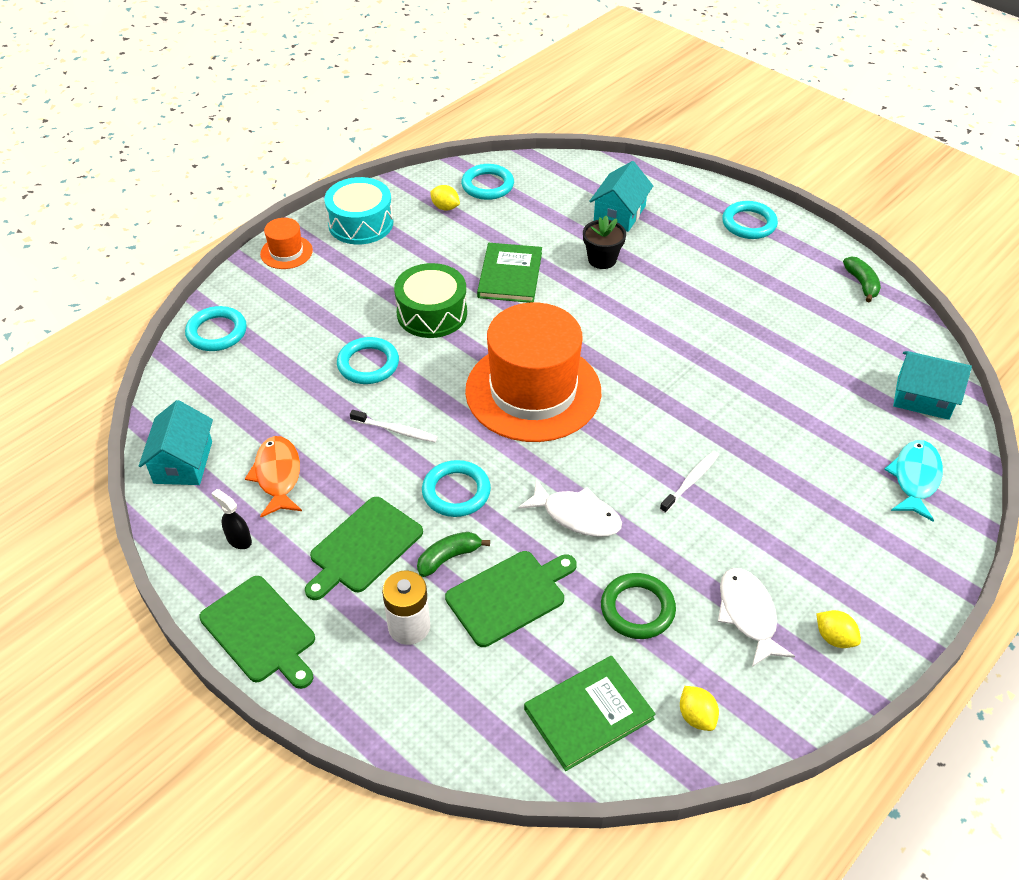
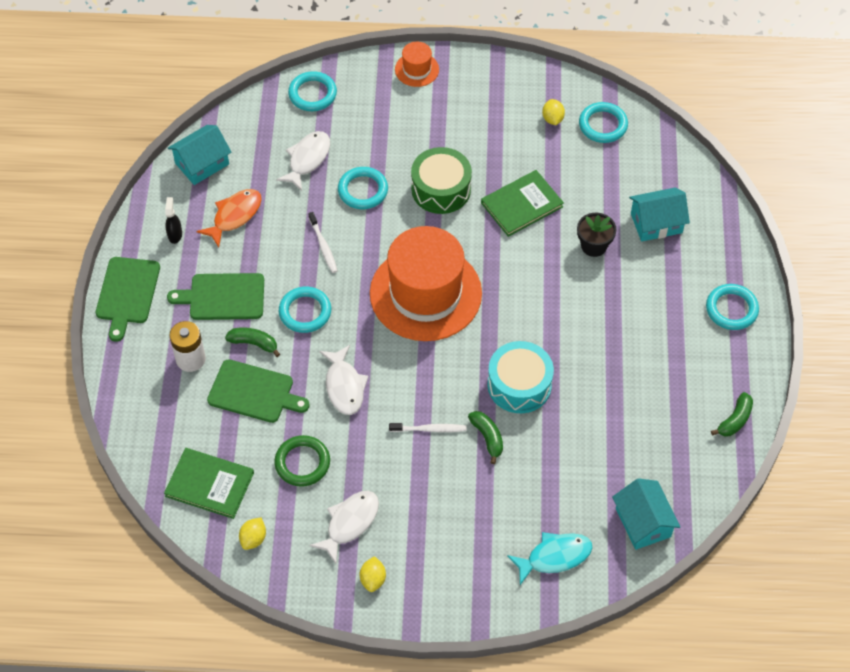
camera: 50 degrees right, 10 degrees up
(284, 381) = (307, 159): none -> white fish
(361, 223) = (486, 86): turquoise drum -> turquoise drum (519, 385)
(739, 445) = (487, 438): none -> green banana

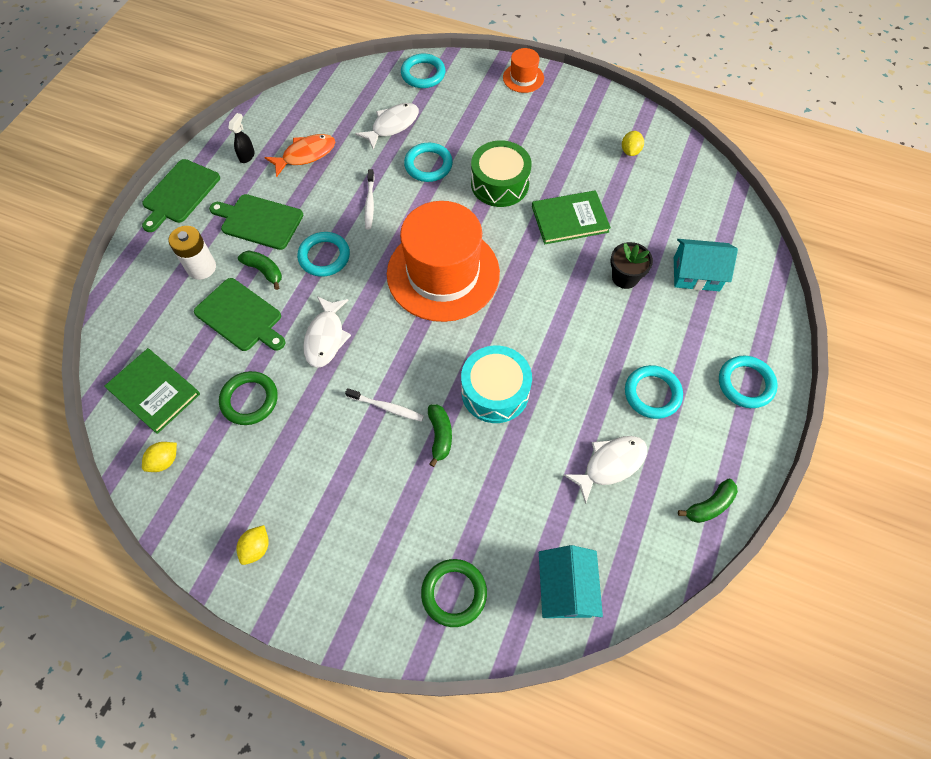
camera: 20 degrees right, 5 degrees up
(202, 164) = (301, 104): turquoise house -> none
(349, 523) = (263, 478): white fish -> white fish (610, 464)
(554, 557) = (454, 593): turquoise fish -> green ring
(603, 125) = (676, 169): turquoise ring -> turquoise ring (652, 394)

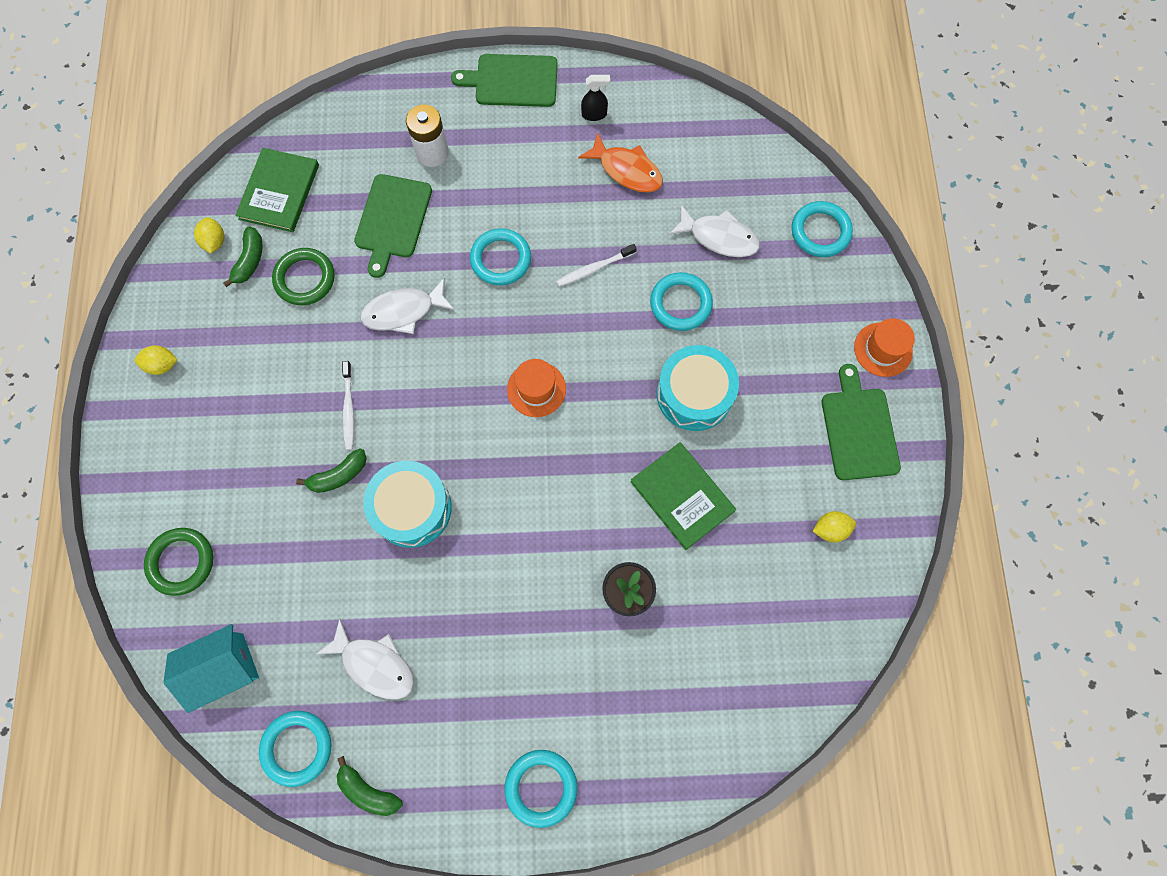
camera: 65 degrees right, 10 degrees up
(164, 461) = (214, 242): yellow lemon -> yellow lemon turned 60 degrees clockwise
(259, 221) = (515, 173): green cutting board -> green cutting board (859, 429)
(264, 271) = (455, 212): green banana -> green banana (250, 261)
(443, 273) = (536, 389): orange hat -> orange hat, size x0.43
(500, 184) = (694, 394): green drum -> turquoise drum
(652, 394) = (481, 680): turquoise ring -> turquoise ring (297, 747)
(696, 274) = (673, 678): turquoise house -> none

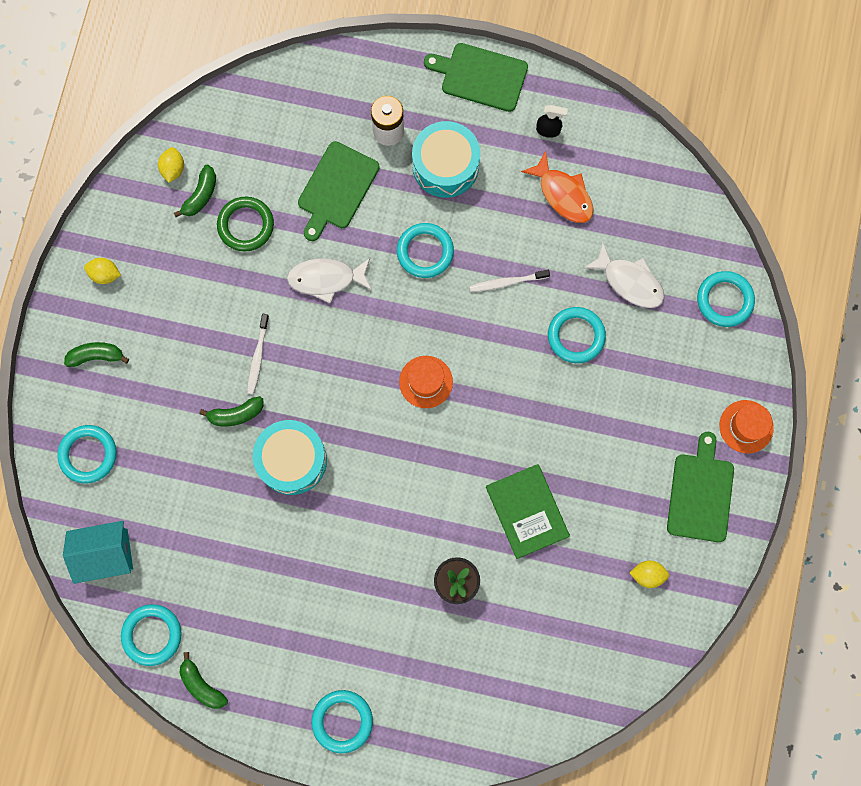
camera: 15 degrees right, 5 degrees up
(170, 453) = (96, 356): none -> green banana
(181, 562) = (88, 454): green ring -> turquoise ring
(279, 192) = (240, 135): green book -> none
(374, 664) = (230, 584): white fish -> none
(694, 394) = (564, 423): turquoise drum -> turquoise drum (445, 165)

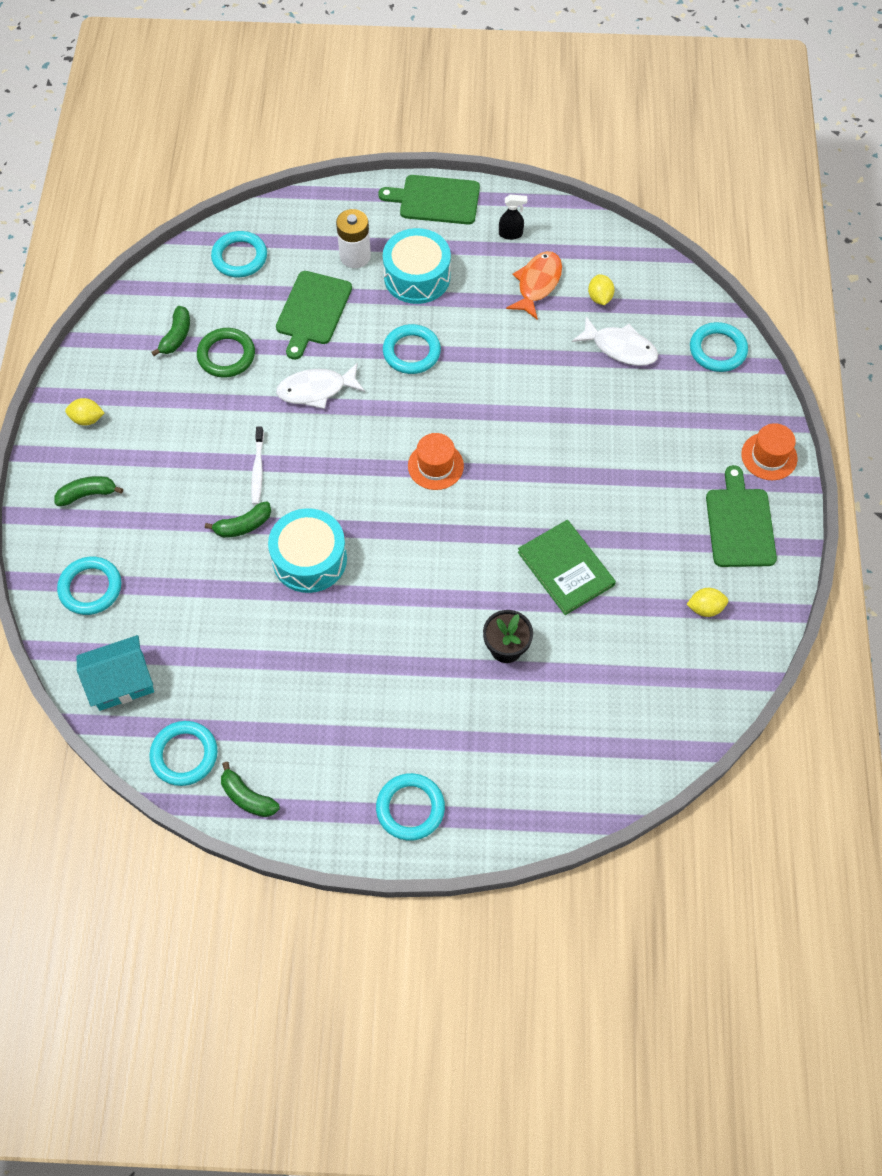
camera: 10 degrees left, 15 degrees down
(173, 169) = (145, 318): yellow lemon -> yellow lemon (599, 298)
(507, 282) = (499, 366): white toothbrush -> none
(563, 194) = (537, 284): orange fish -> orange fish turned 105 degrees counterclockwise
(576, 336) = (578, 402): turquoise ring -> turquoise ring (239, 257)

